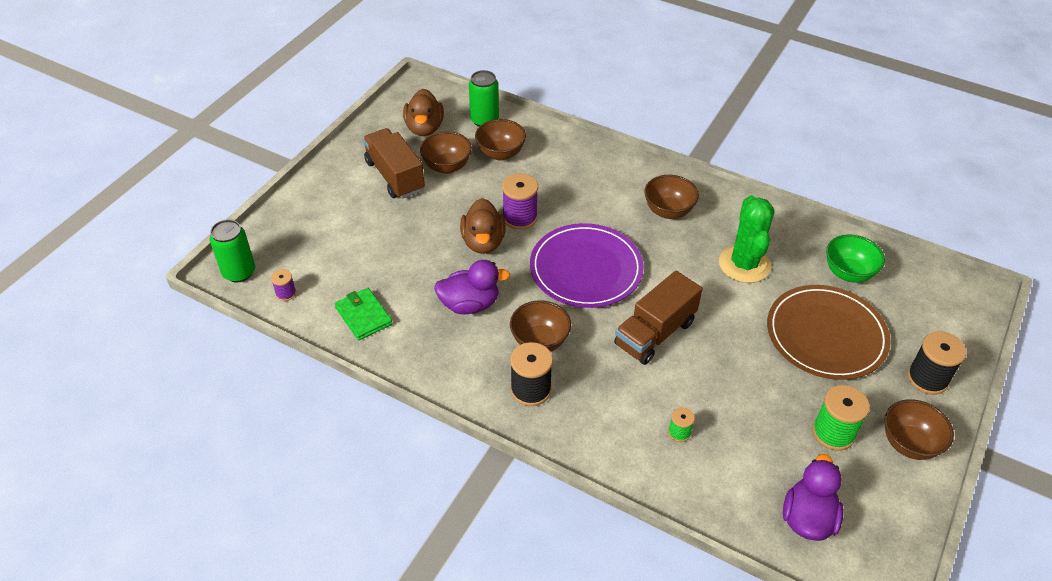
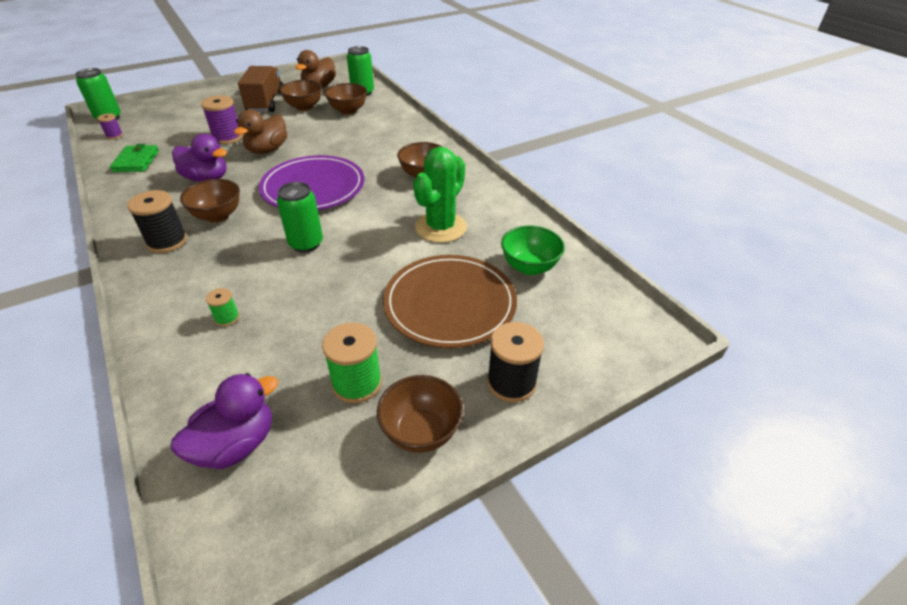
camera: 30 degrees right, 5 degrees down
(520, 218) = (311, 145): purple spool -> purple spool (227, 137)
(655, 333) = (306, 244): brown truck -> green can

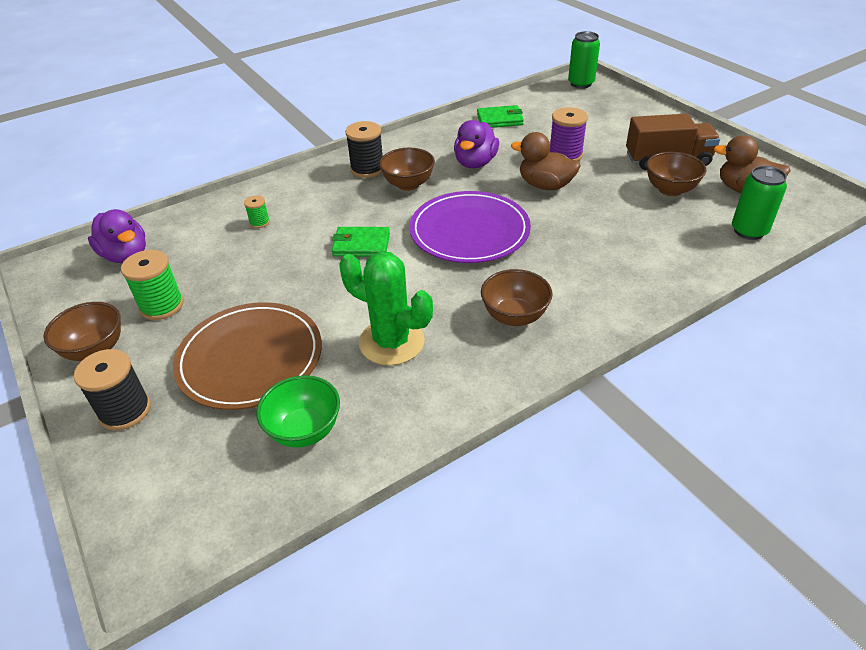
camera: 90 degrees right, 0 degrees up
(114, 135) = (546, 96): purple spool -> none
(306, 244) = (361, 245): green can -> green wallet
(348, 111) = (679, 226): brown bowl -> none

